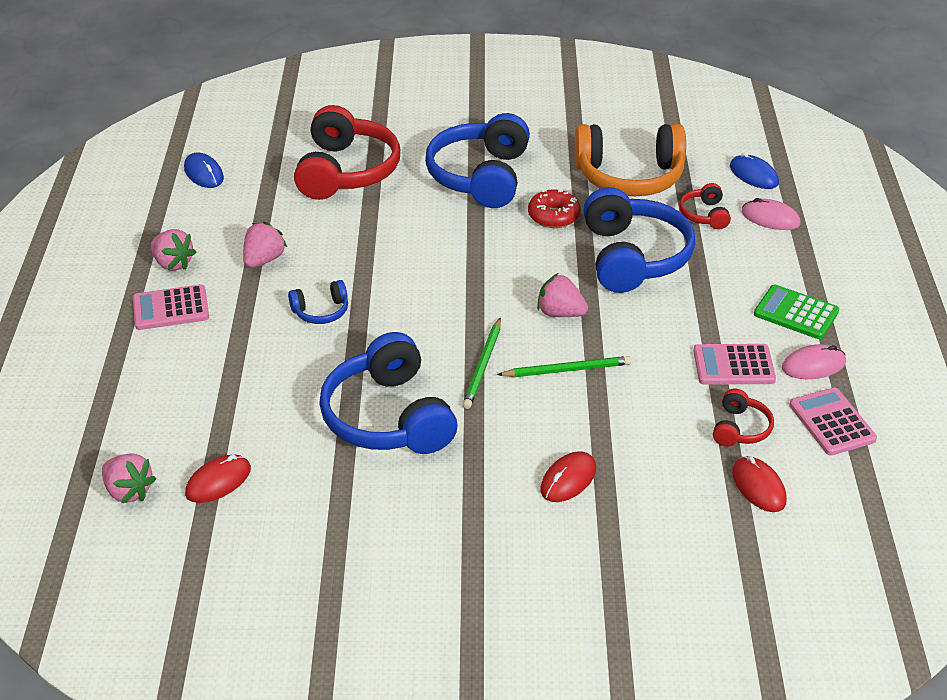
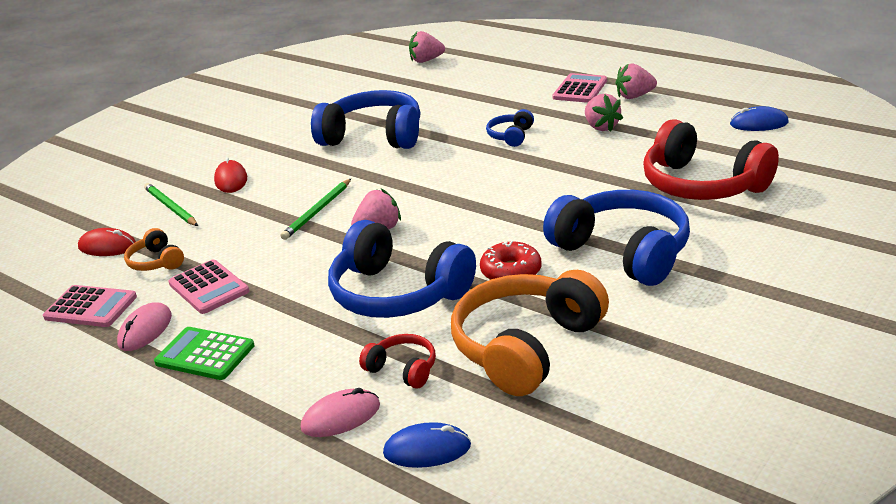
camera: 130 degrees right, 10 degrees down
(218, 481) = (398, 82): red mouse -> none
(483, 365) = (370, 180): green pencil -> green pencil (171, 207)
(733, 365) = (208, 288): pink calculator -> pink calculator turned 105 degrees clockwise
(740, 428) = (156, 262): red headphones -> orange headphones
(796, 313) = (205, 354): green calculator -> green calculator turned 135 degrees counterclockwise

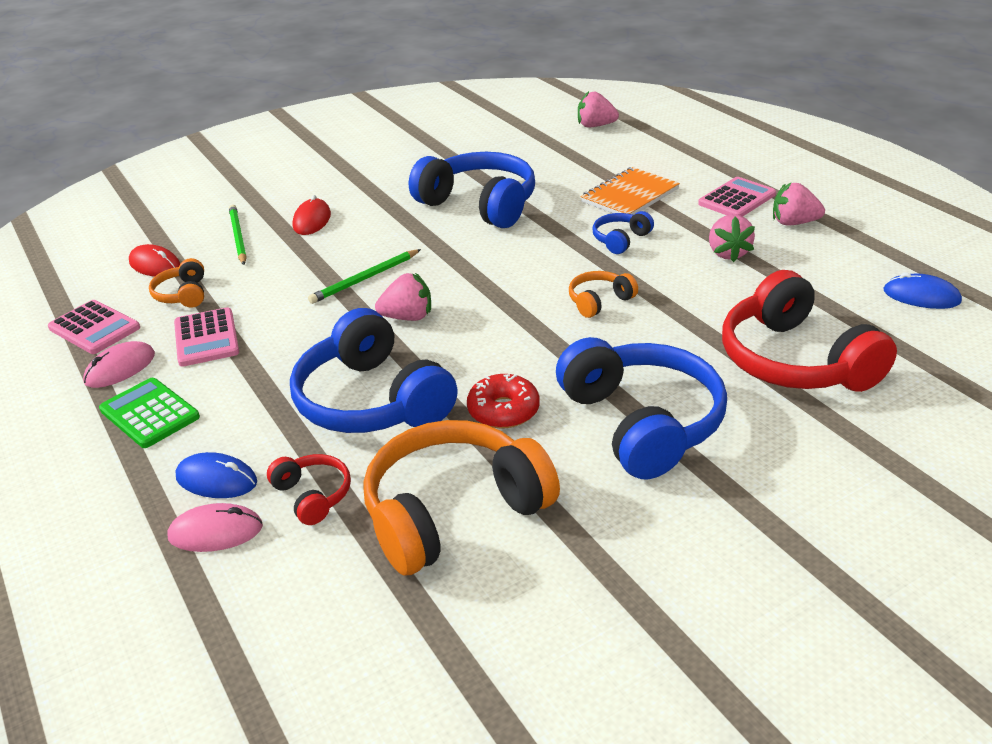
camera: 20 degrees right, 5 degrees up
(427, 449) = (267, 604): blue mouse -> blue mouse (216, 480)
(494, 104) = (630, 195): none -> orange notebook
(527, 181) = (599, 301): none -> orange headphones

